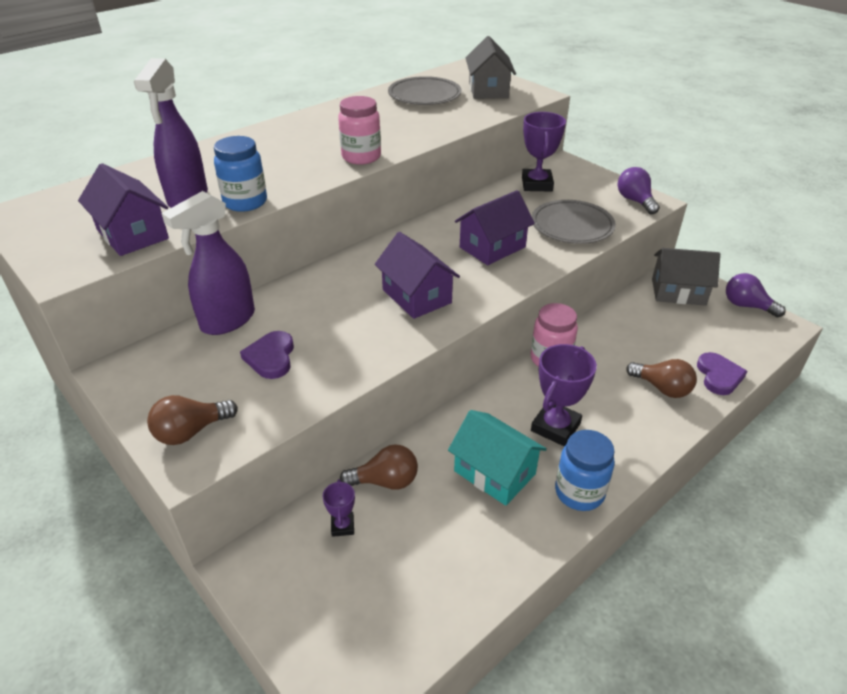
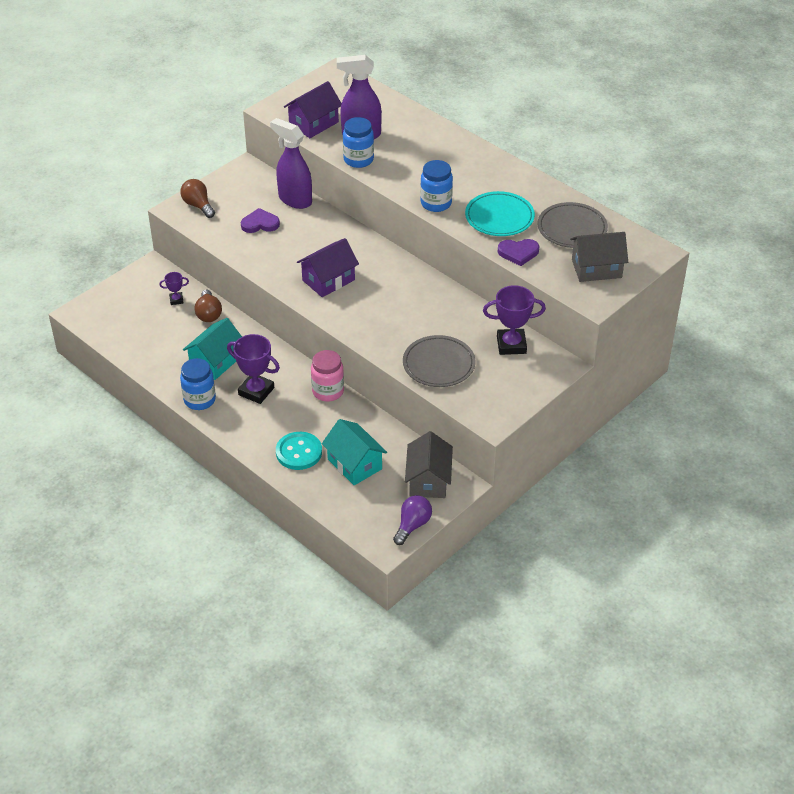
camera: 85 degrees right, 5 degrees up
(361, 157) = (436, 203): pink jar -> blue jar
(397, 125) = (499, 217): none -> turquoise plate
(492, 247) = (398, 317): purple house -> none
(635, 201) = (491, 409): purple light bulb -> none
(662, 388) = (299, 452): brown light bulb -> turquoise button
(669, 342) = (354, 464): none -> turquoise house
(719, 376) = (315, 488): purple heart -> purple heart (518, 253)

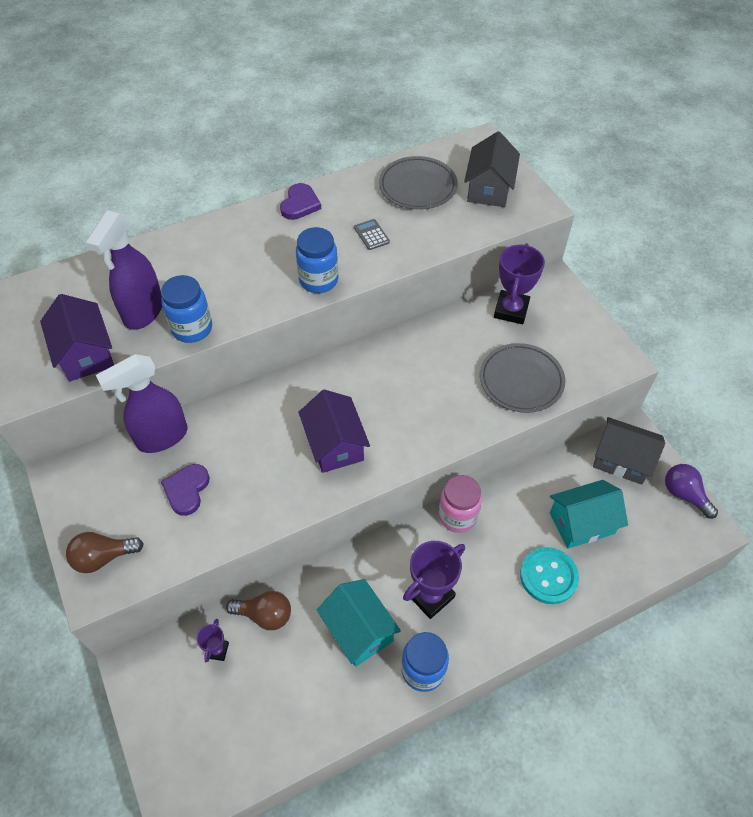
camera: 70 degrees left, 10 degrees up
(499, 217) = (371, 235): turquoise plate -> grey calculator
(518, 253) = (439, 238): purple heart -> purple heart (300, 204)

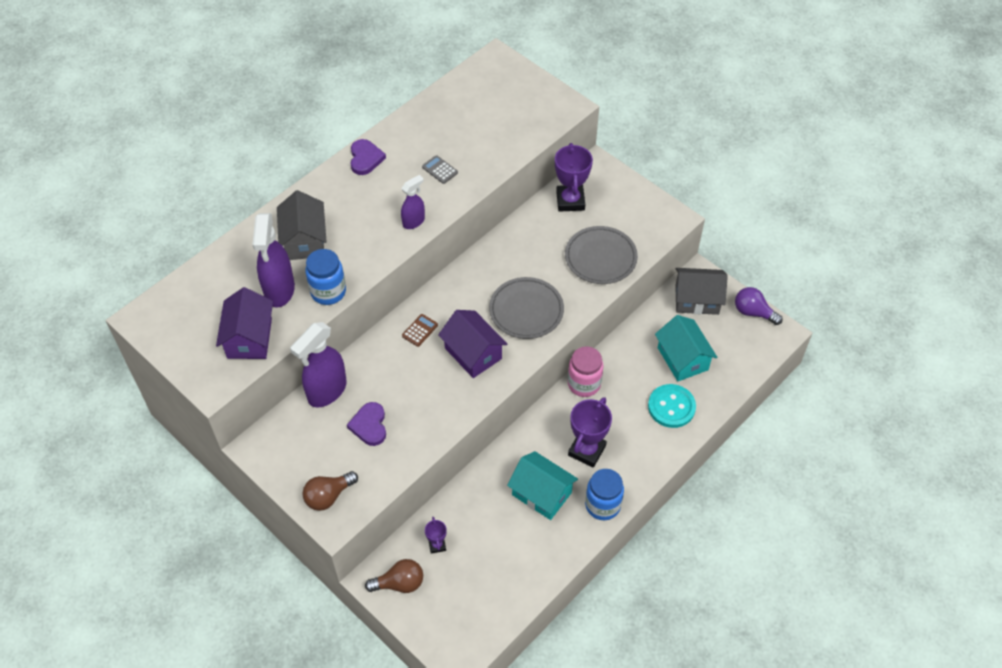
camera: 20 degrees left, 0 degrees up
(85, 353) = (249, 338): purple house -> purple house turned 45 degrees clockwise
(265, 615) = (462, 507): brown light bulb -> brown light bulb (399, 583)
(289, 401) = (420, 330): none -> brown calculator
(318, 280) = (414, 221): blue jar -> purple spray bottle
(417, 186) = (459, 115): grey plate -> grey plate (526, 310)
(489, 189) = (520, 101): grey house -> grey house (305, 240)
(581, 523) = (682, 359): turquoise house -> turquoise house turned 75 degrees counterclockwise

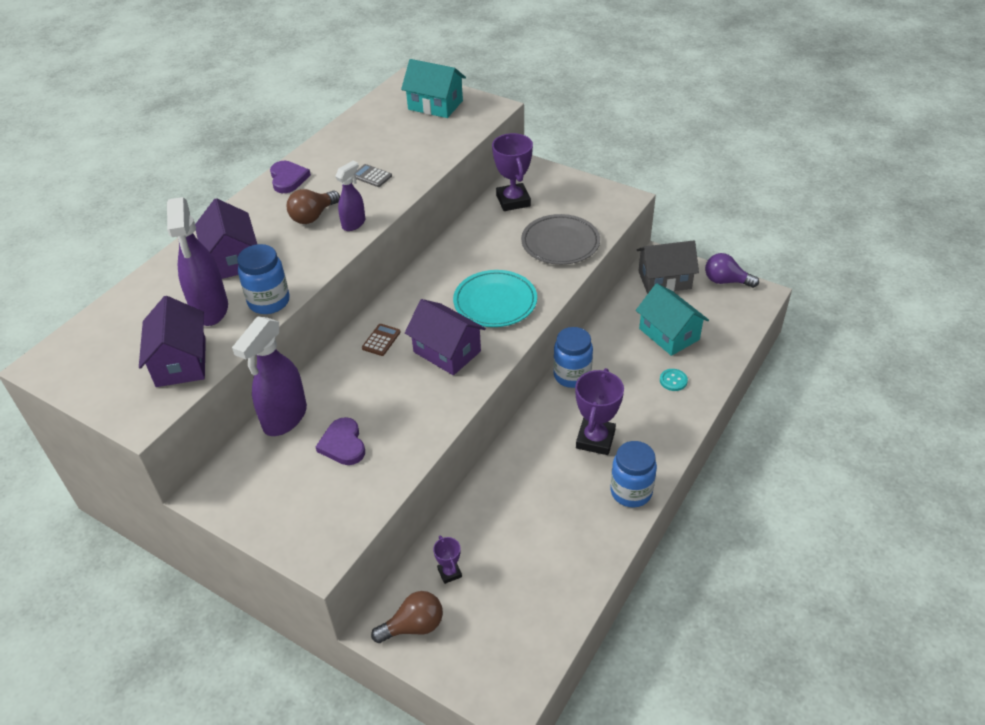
camera: 10 degrees left, 10 degrees down
(305, 240) = (233, 259): grey house -> purple house
(328, 496) = (307, 530): brown light bulb -> brown light bulb (313, 216)
(526, 310) = (495, 302): grey plate -> turquoise plate
(541, 493) = (558, 493): turquoise house -> turquoise house (435, 105)
(584, 384) = (572, 375): pink jar -> blue jar
(671, 407) = (673, 380): turquoise button -> turquoise button, size x0.52

